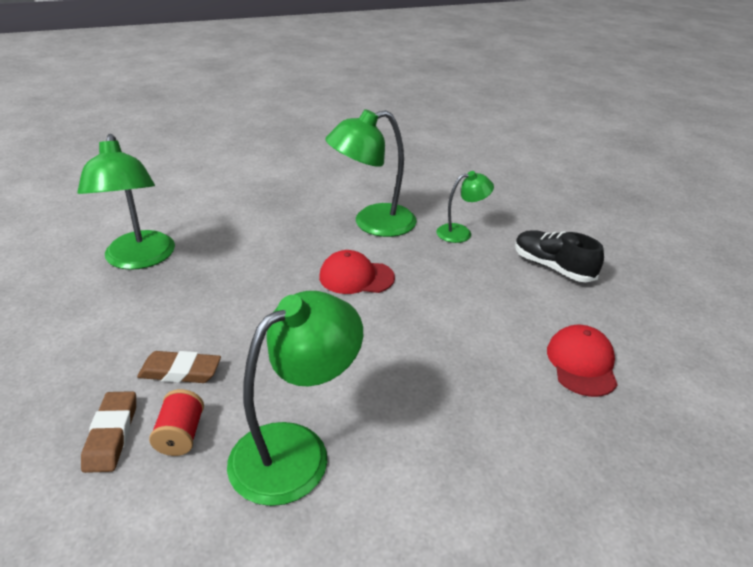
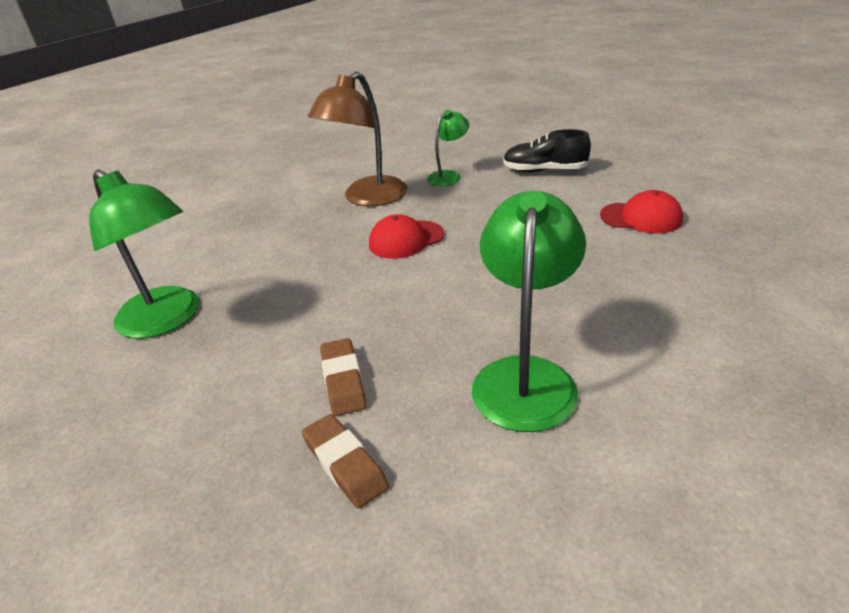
camera: 30 degrees left, 0 degrees up
(180, 371) = (343, 381): brown eraser -> brown eraser turned 75 degrees counterclockwise
(181, 435) = (413, 424): red spool -> none
(373, 223) = (367, 198): green lamp -> brown lamp
(581, 363) = (641, 218): red cap -> red cap turned 135 degrees clockwise

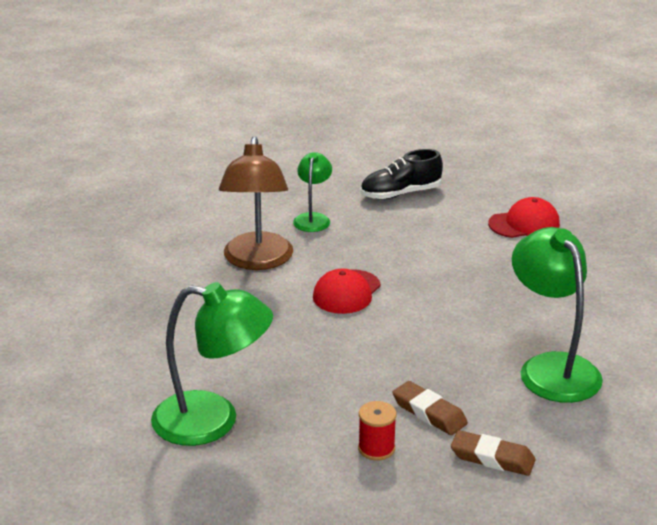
camera: 35 degrees left, 5 degrees down
(251, 401) = (376, 448): none -> red spool

